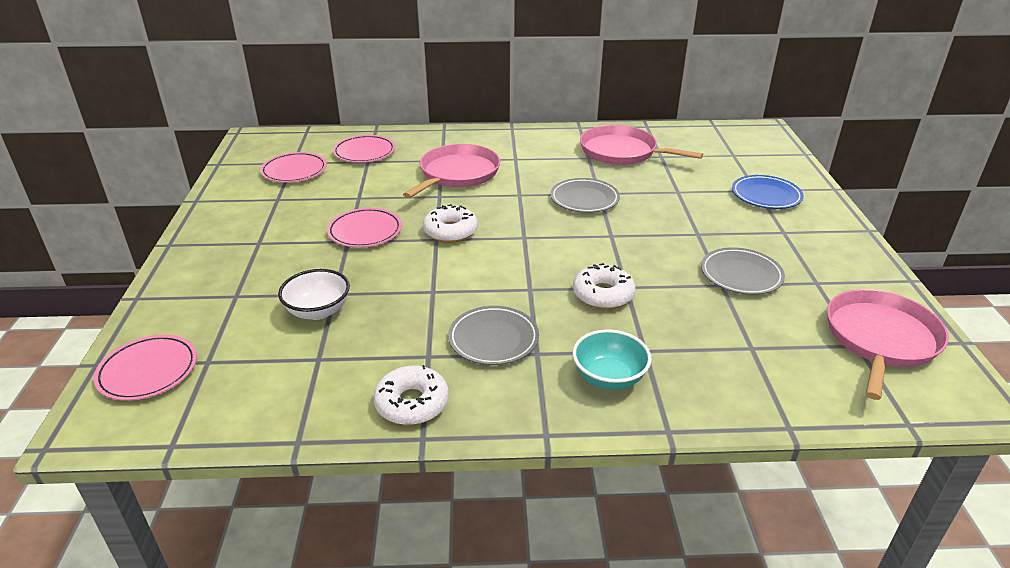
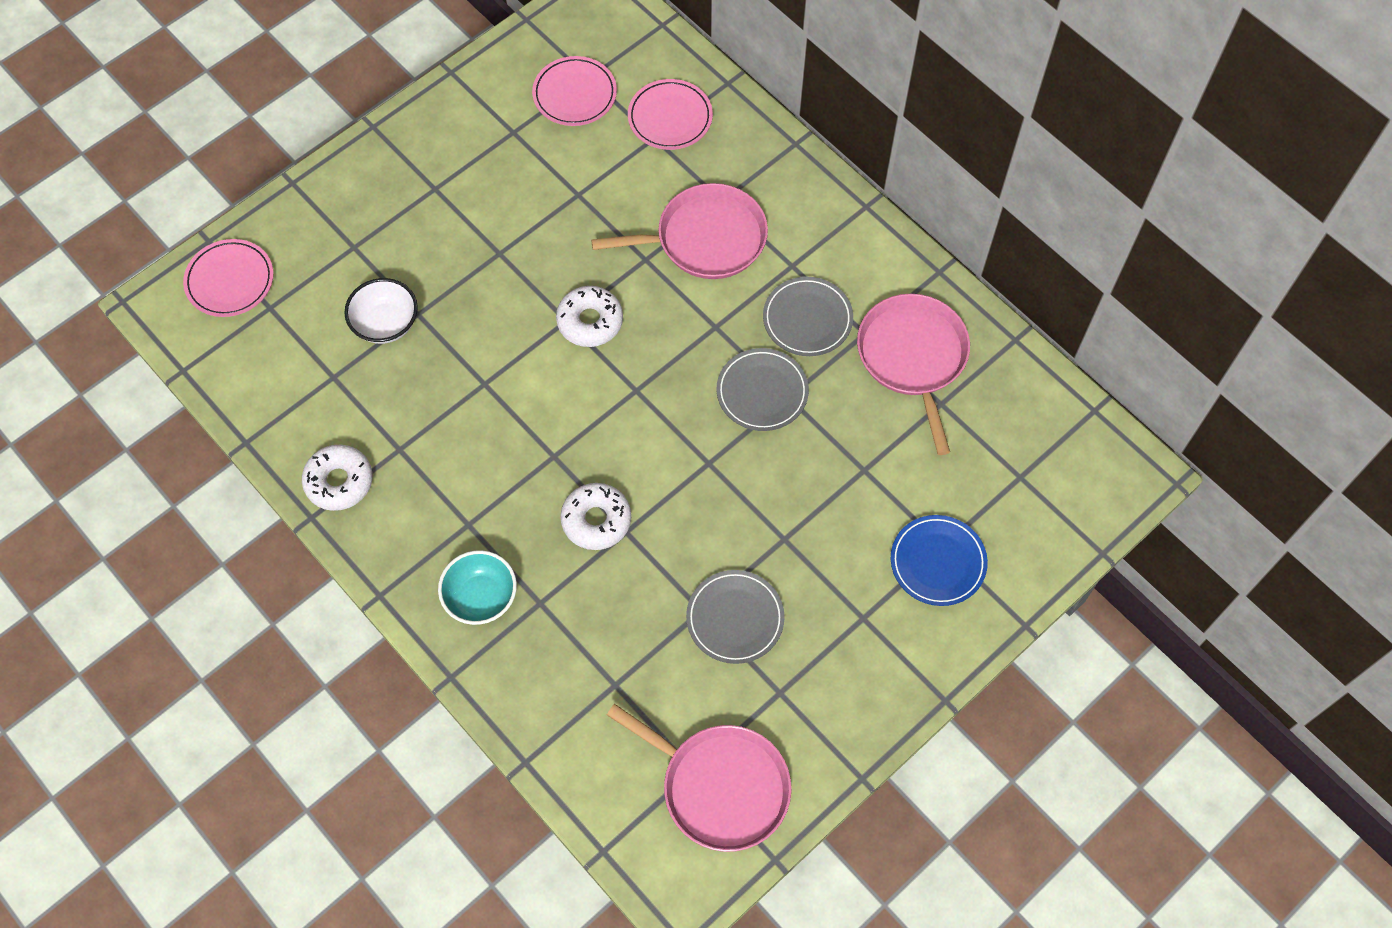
camera: 50 degrees right, 30 degrees up
(365, 231) = (526, 252): pink plate -> none
(493, 339) = (459, 479): grey plate -> grey plate (807, 319)
(880, 339) = (720, 786): pink pan -> pink pan turned 45 degrees clockwise

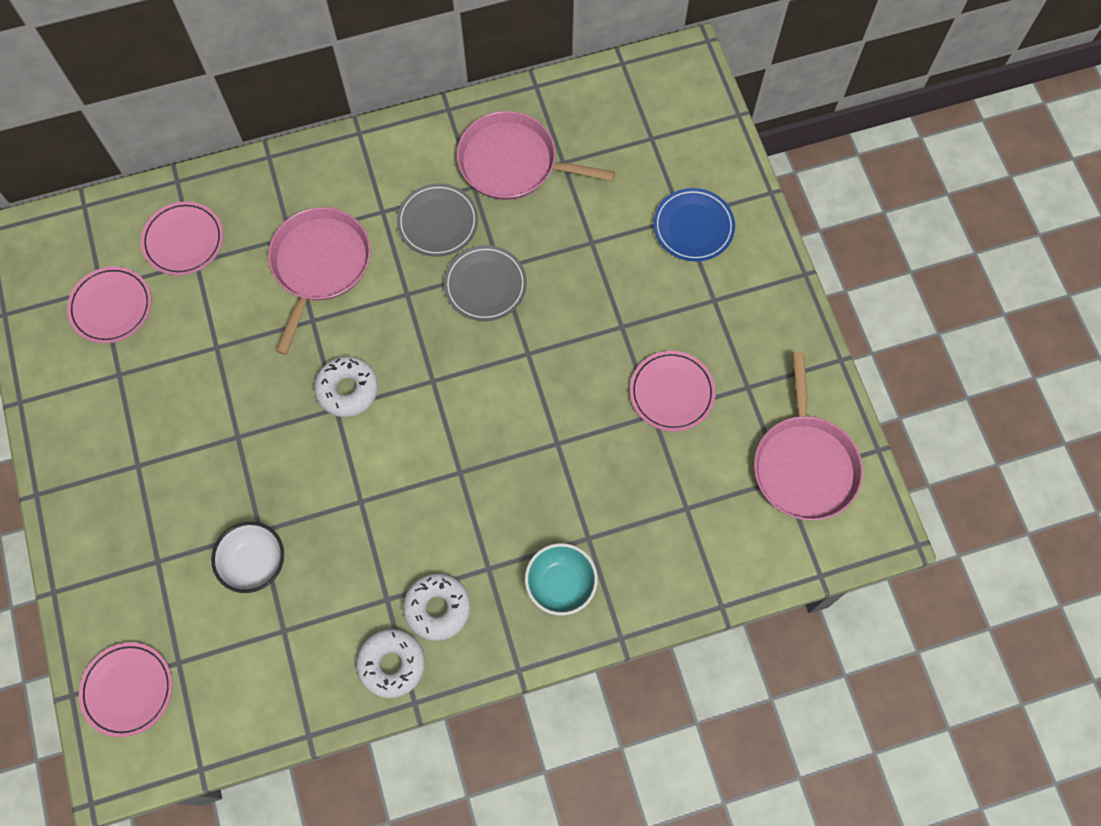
camera: 65 degrees left, 5 degrees up
(596, 520) = (536, 462): white donut -> white donut (437, 608)
(720, 786) = (804, 464): pink pan -> pink pan turned 120 degrees clockwise
(735, 618) = (672, 392): grey plate -> pink plate

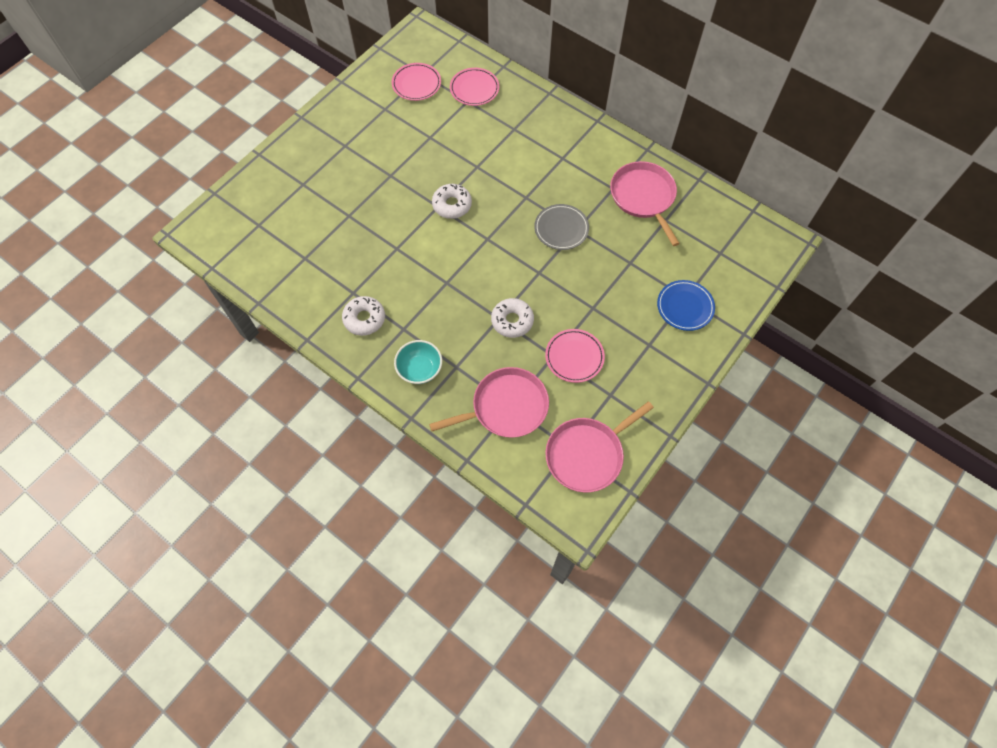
camera: 55 degrees right, 5 degrees down
(128, 690) = (231, 213): pink plate -> none
(254, 563) = (330, 224): white bowl -> none
(319, 265) = (509, 150): pink pan -> pink pan (506, 407)
(392, 664) = (320, 317): white donut -> white donut (512, 321)
(438, 222) = (578, 185): grey plate -> none

